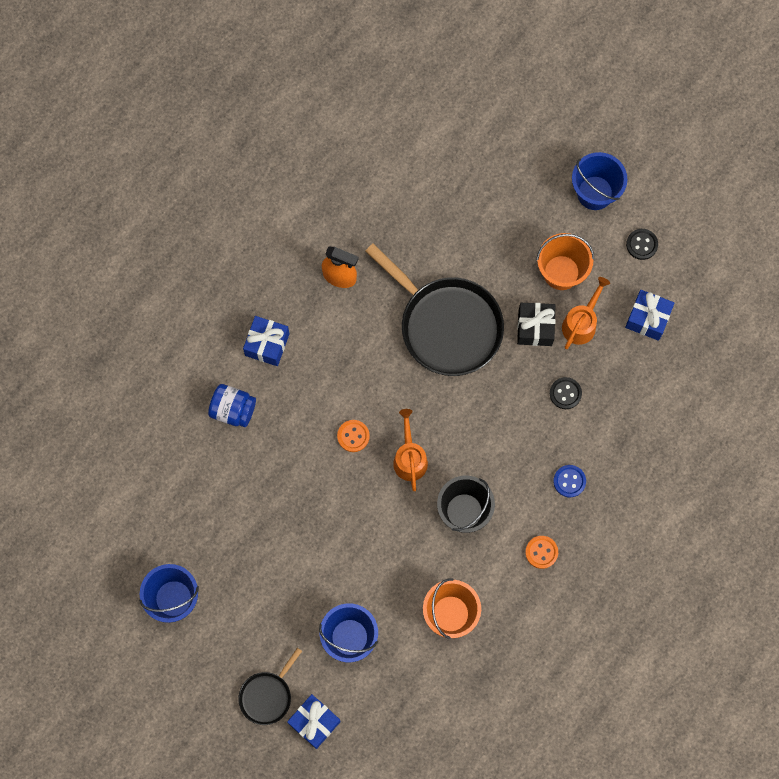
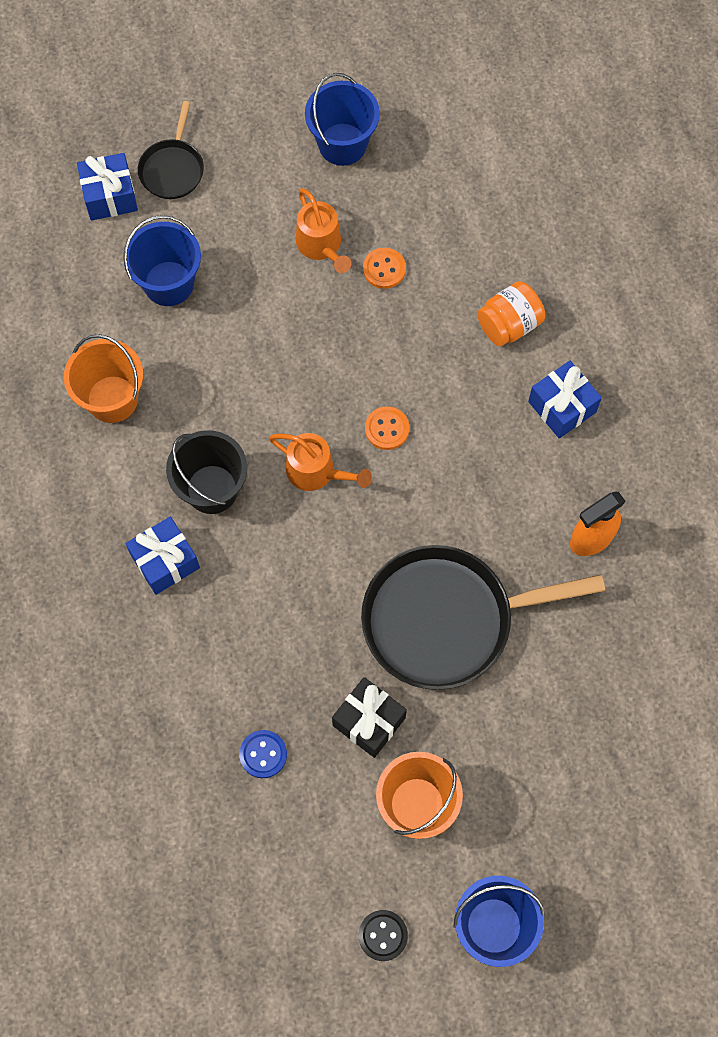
camera: 125 degrees right, 5 degrees down
(233, 410) = (509, 324): blue jar -> orange jar
(267, 696) = (172, 169): black pan -> black pan turned 150 degrees counterclockwise
(541, 552) = (102, 540): orange button -> orange button (384, 269)
(565, 393) = (263, 699): black button -> none
(569, 481) = (157, 629): blue button -> blue button (263, 754)
(581, 323) = (335, 783): orange watering can -> orange watering can (321, 246)
(647, 318) = (282, 869): blue gift -> blue gift (165, 561)

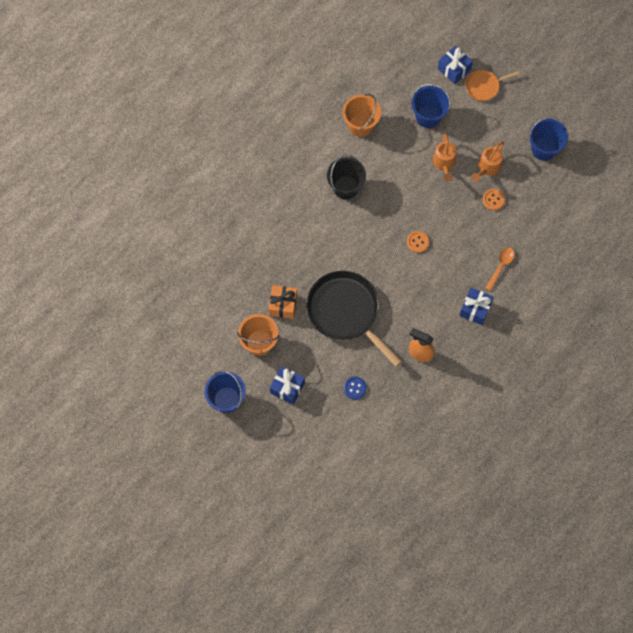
camera: 60 degrees right, 0 degrees up
(165, 561) = (302, 187): blue gift -> blue gift (287, 388)
(172, 169) = (484, 86): black pan -> orange pan
(263, 754) = (244, 271): blue button -> blue button (355, 388)
(317, 472) = (380, 225): orange watering can -> orange watering can (444, 163)
(369, 721) = (283, 305): black gift -> orange gift
(383, 935) = (198, 358): black button -> none
(509, 324) = (501, 266): orange jar -> orange spoon

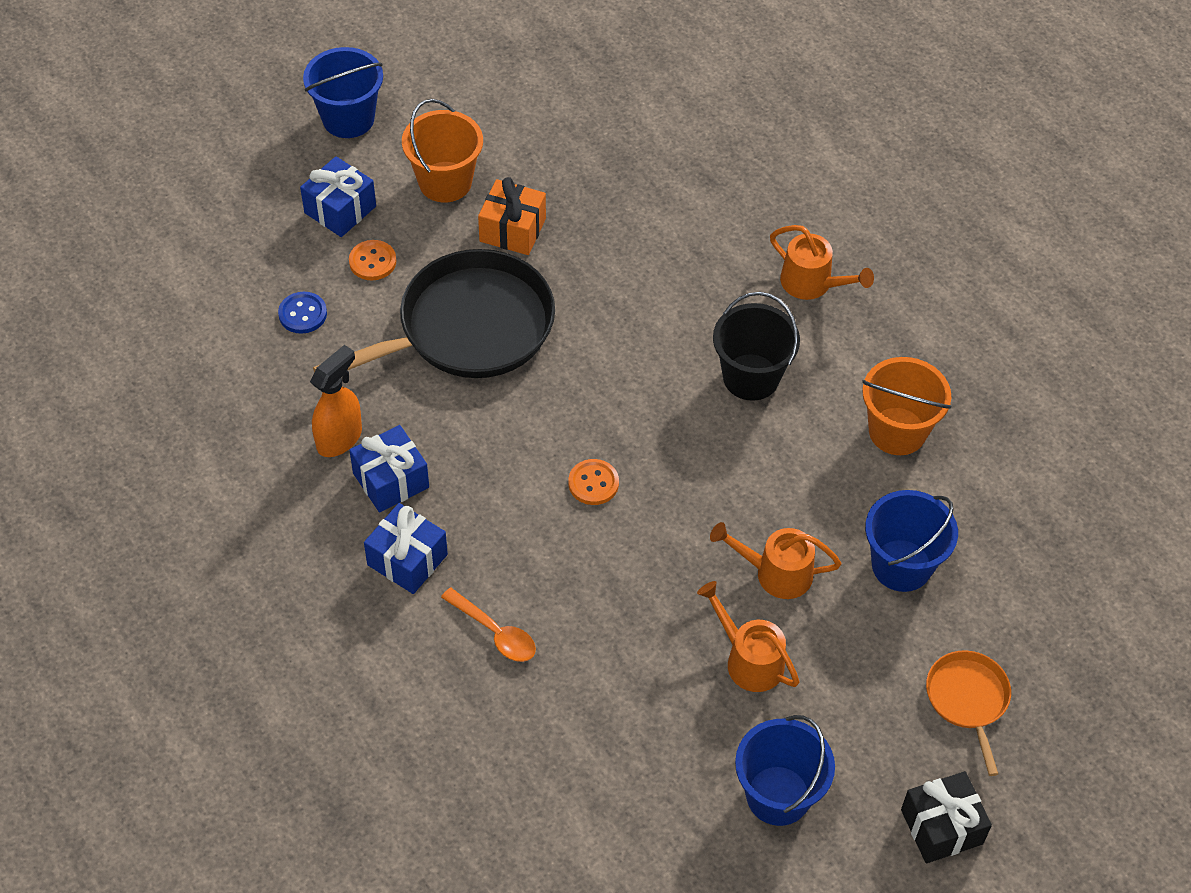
camera: 100 degrees right, 15 degrees down
(286, 169) = (813, 284): none -> orange watering can
(454, 69) = (1022, 644): blue gift -> blue gift (391, 480)
(493, 200) = (664, 654): orange button -> orange button (372, 261)
(541, 91) = (941, 827): none -> black gift

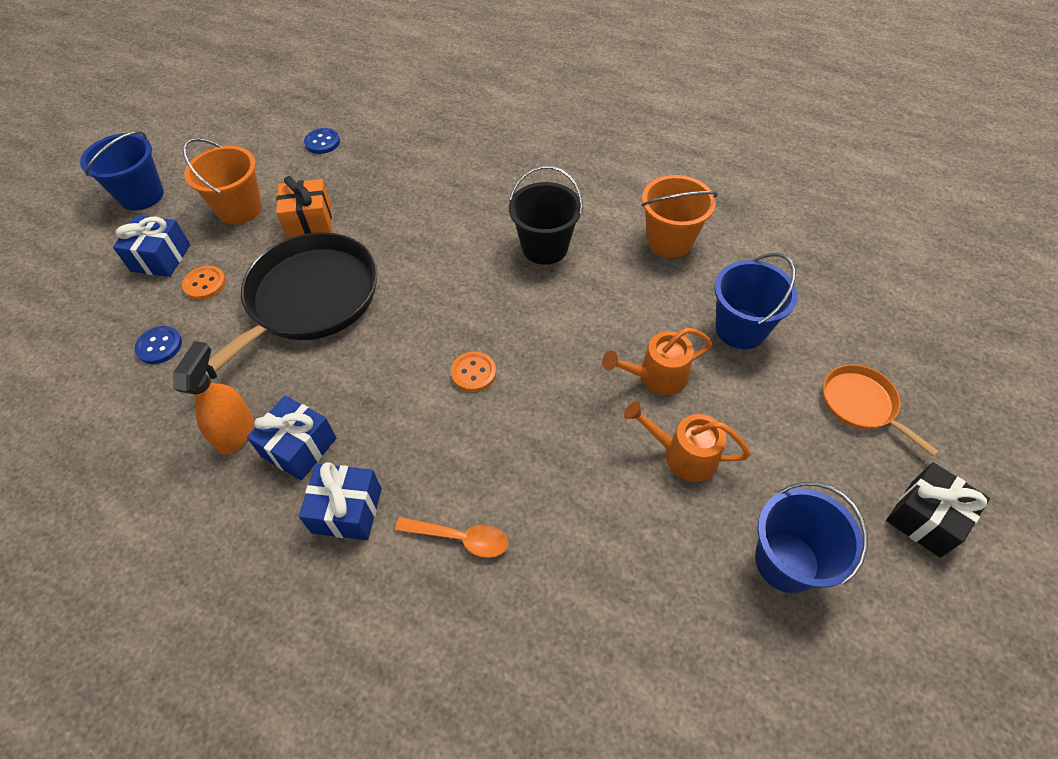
camera: 25 degrees left, 0 degrees up
(575, 128) = (322, 142): none -> blue button
(813, 284) = (548, 173): orange watering can -> none

